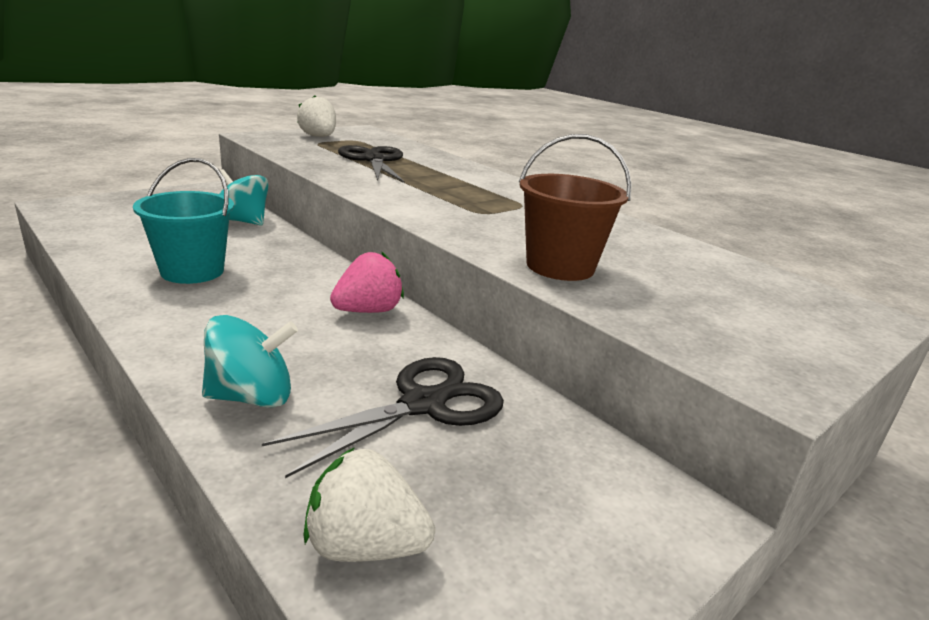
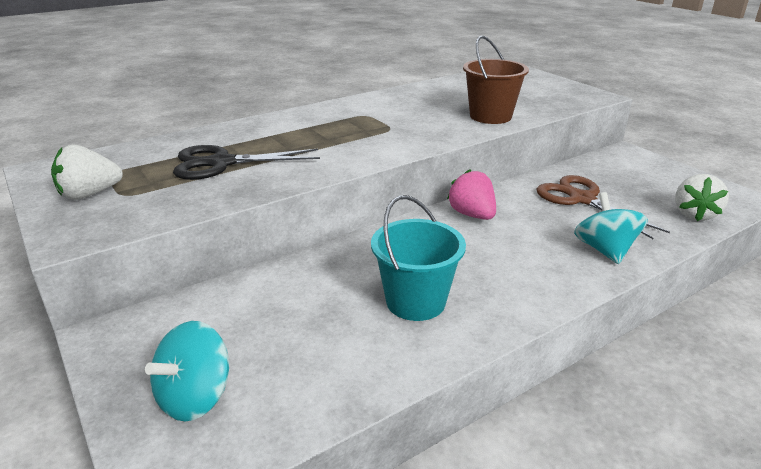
camera: 80 degrees left, 5 degrees up
(242, 221) = (262, 289): turquoise spinning top -> turquoise spinning top (195, 397)
(422, 404) = (582, 199): black scissors -> brown scissors

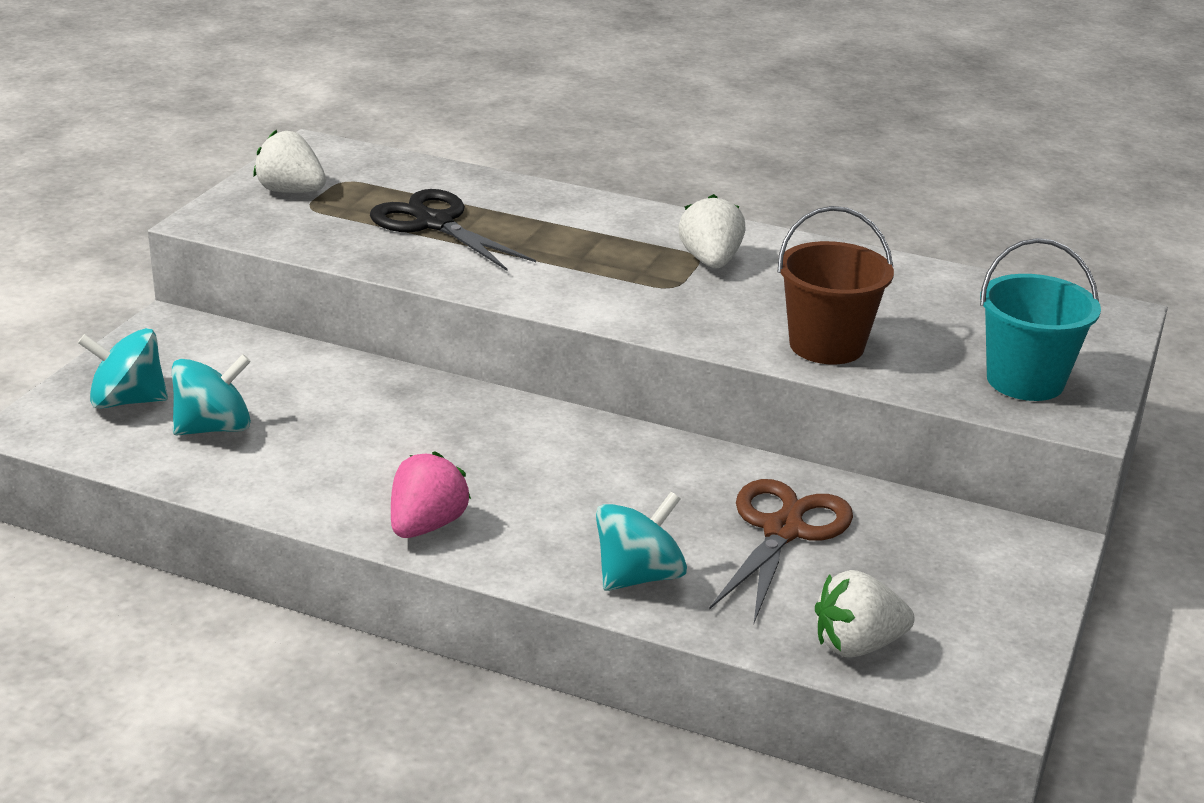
camera: 55 degrees right, 0 degrees up
(291, 360) = (214, 428): none -> turquoise spinning top
(375, 114) = (711, 261): none -> white strawberry
(415, 301) = (374, 466): turquoise bucket -> turquoise bucket (1025, 381)
(472, 215) = (622, 451): pink strawberry -> pink strawberry (426, 526)

